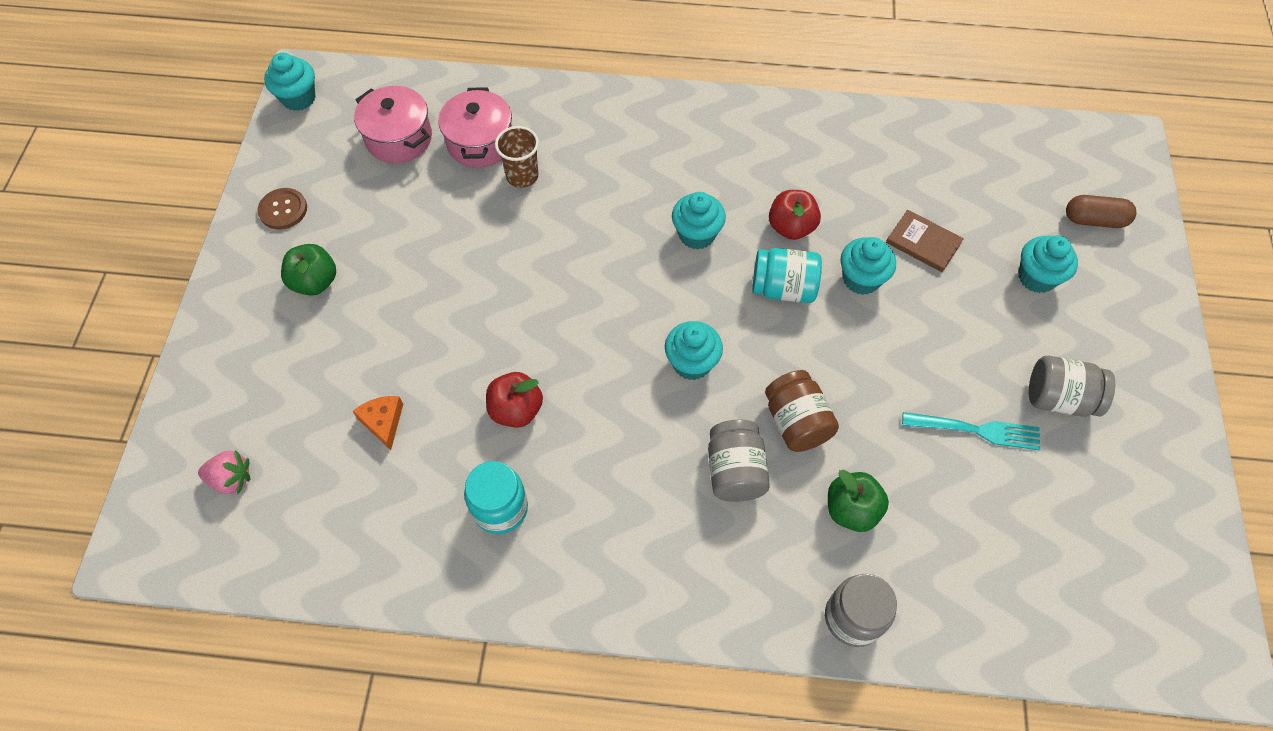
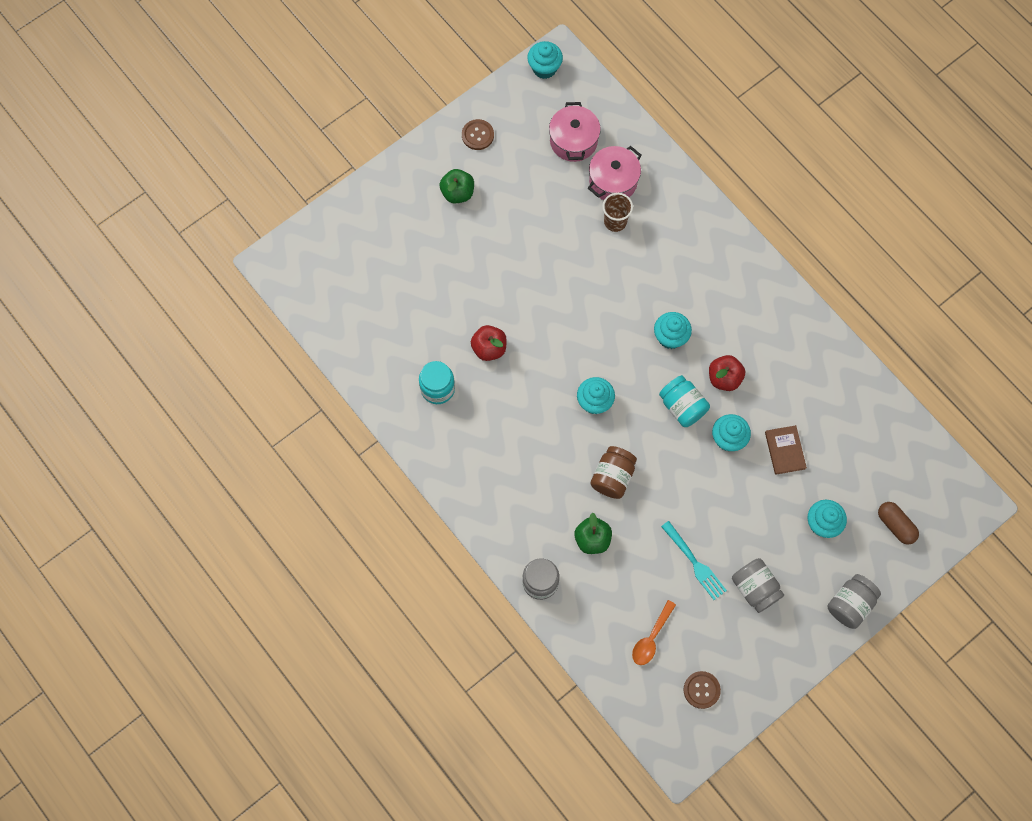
camera: 45 degrees right, 10 degrees up
(231, 479) = (336, 265): pink strawberry -> none
(383, 422) = (424, 298): orange cheese -> none
(735, 471) = (558, 471): grey jar -> grey jar (850, 604)
(1033, 556) = (651, 638): none -> orange spoon
(1144, 559) = (701, 690): none -> brown button

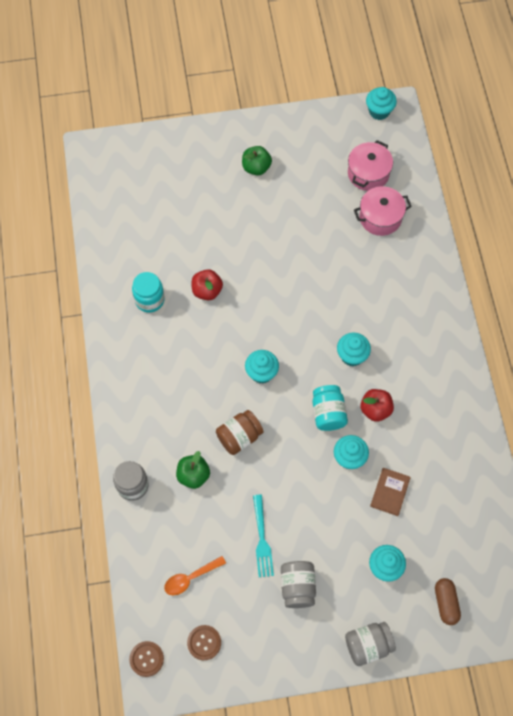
camera: 30 degrees right, 5 degrees down
(477, 135) = (298, 134): brown button -> brown button (146, 659)
(615, 221) = (363, 248): brown cup -> none

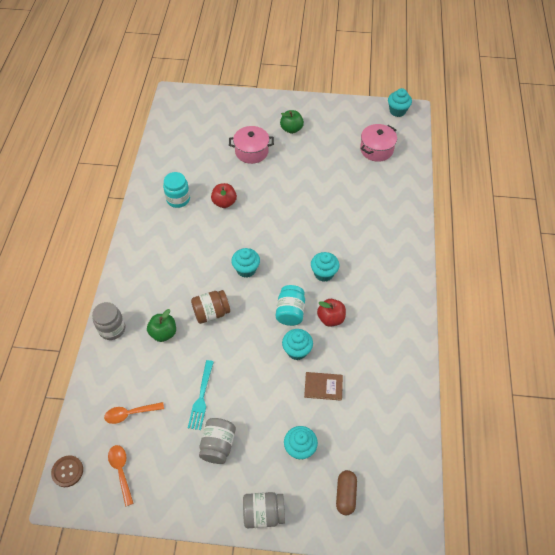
camera: 15 degrees right, 10 degrees down
(204, 642) = (121, 471): brown button -> orange spoon
(380, 217) = (377, 181): pink pot -> pink pot (251, 151)
(390, 492) = (323, 387): brown book -> brown book turned 60 degrees clockwise

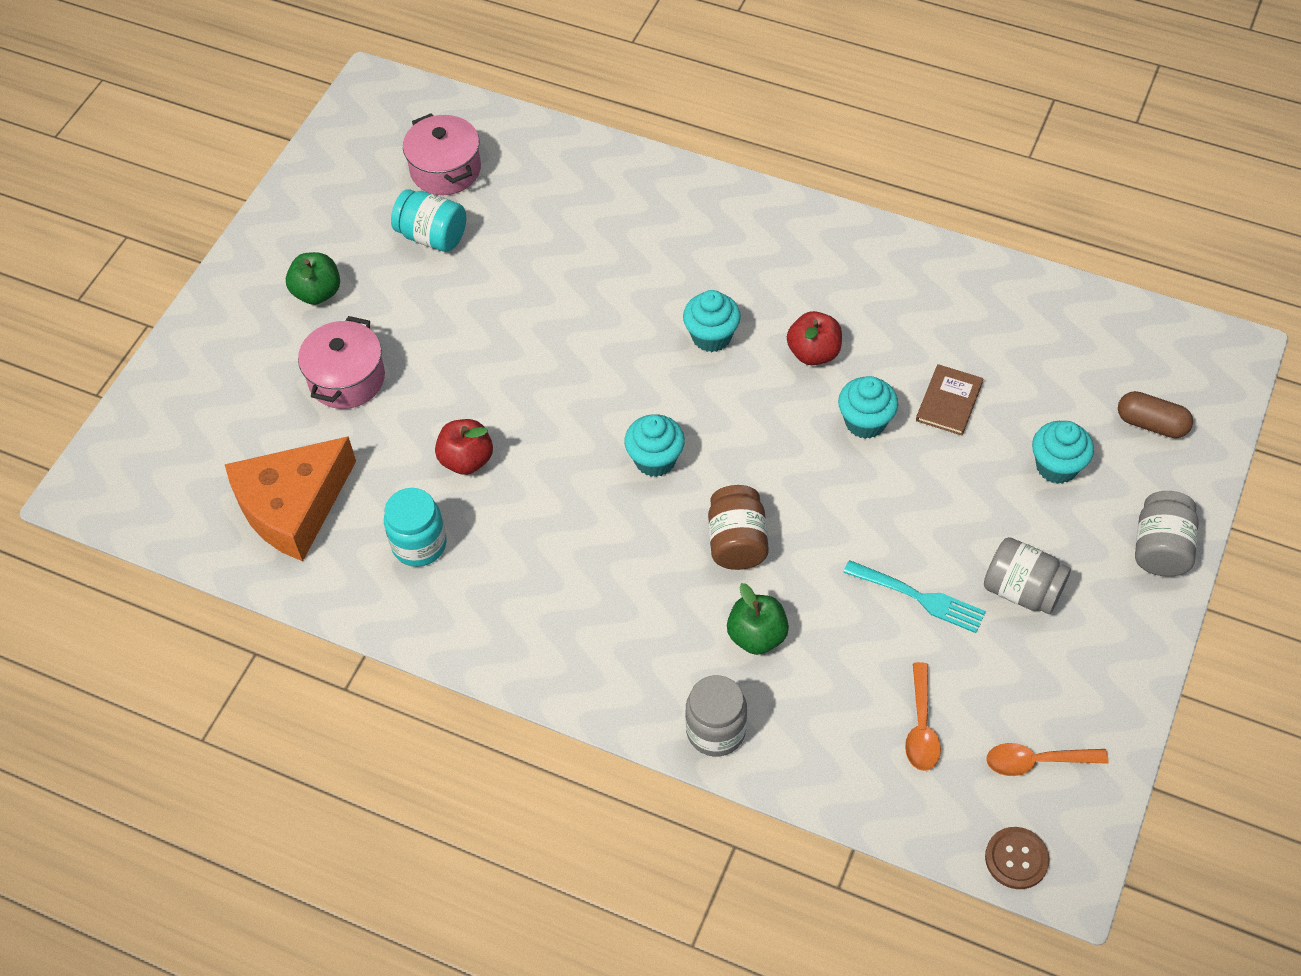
camera: 70 degrees left, 0 degrees up
(185, 155) = (293, 506): none -> orange cheese
(290, 312) = (779, 411): turquoise jar -> turquoise jar (432, 236)
(397, 111) = (360, 107): turquoise cupcake -> none

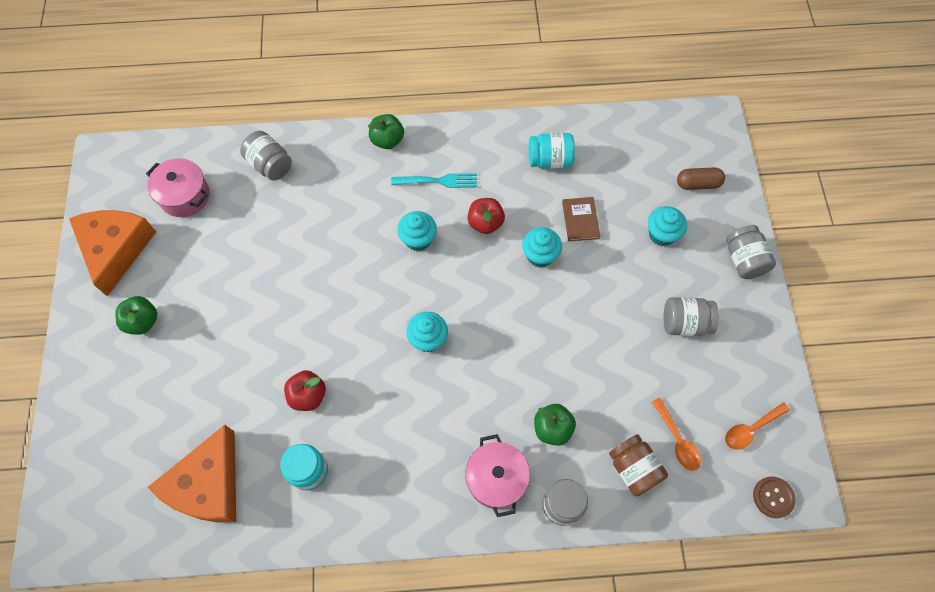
camera: 30 degrees left, 10 degrees up
(331, 199) = (116, 249): none -> orange cheese
(347, 379) = (196, 375): pink pot -> pink pot (496, 479)
(432, 236) = (201, 247): turquoise jar -> turquoise jar (550, 160)
(571, 174) = (270, 165): none -> grey jar
(737, 542) = (507, 371): brown jar -> brown jar (633, 469)
(740, 201) = (387, 140): none -> green apple
(918, 597) = (630, 356): turquoise fork -> turquoise fork (437, 181)

